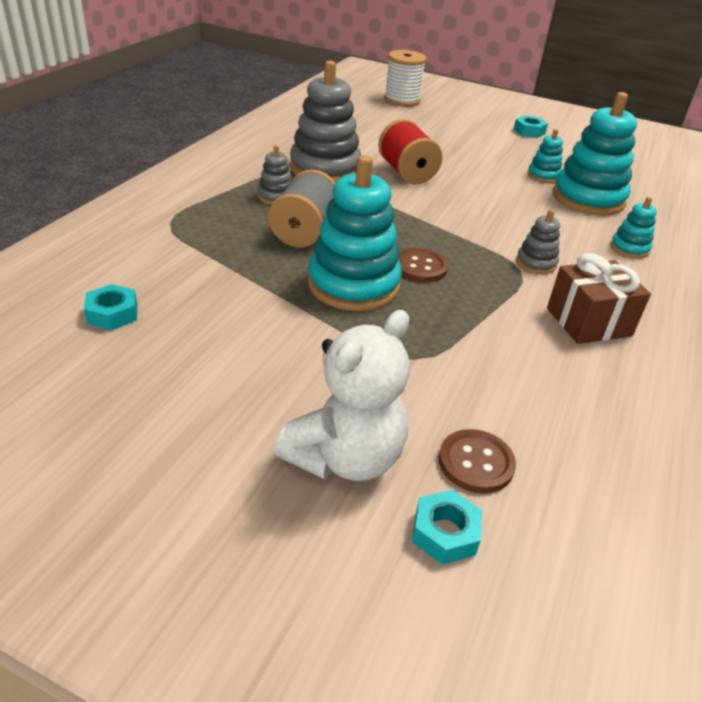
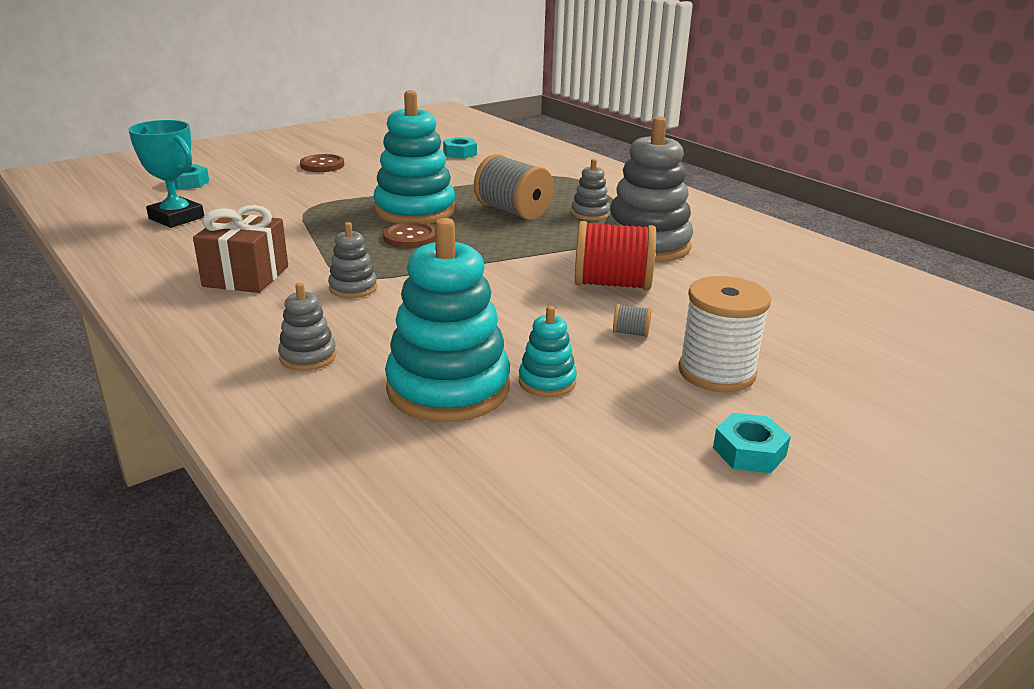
camera: 120 degrees right, 10 degrees down
(345, 457) = (265, 176): white teddy bear -> none
(402, 100) = (925, 362): white spool -> white spool (716, 372)
(463, 161) = (630, 333): none -> grey spool
(476, 463) = (208, 199): brown button -> brown button (322, 165)
(552, 452) = (176, 218): none -> turquoise trophy
(629, 248) = (308, 357): turquoise stacking toy -> grey stacking toy

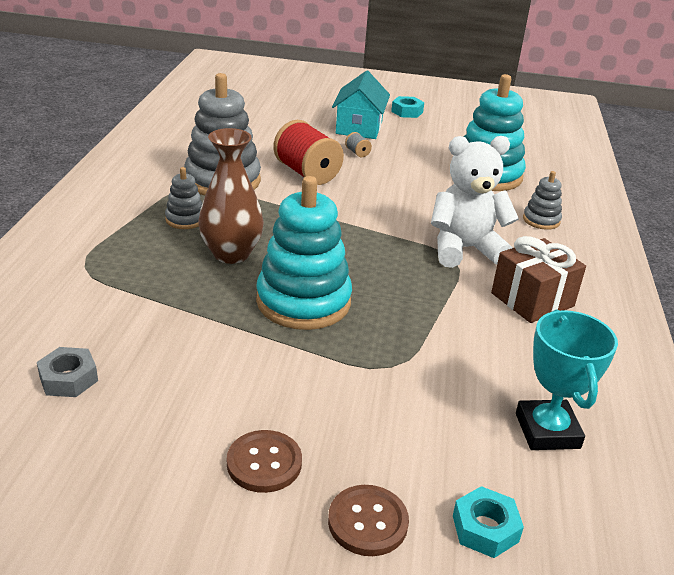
camera: 135 degrees left, 5 degrees up
(353, 288) = (465, 249): grey stacking toy -> white teddy bear
(410, 237) = (360, 272): brown button -> brown button (367, 522)
(460, 153) = (68, 379): turquoise nut -> grey nut
(513, 211) = (231, 254): grey spool -> brown vase
(547, 381) = (437, 157): turquoise stacking toy -> none
(716, 372) = (359, 127): white spool -> turquoise house

